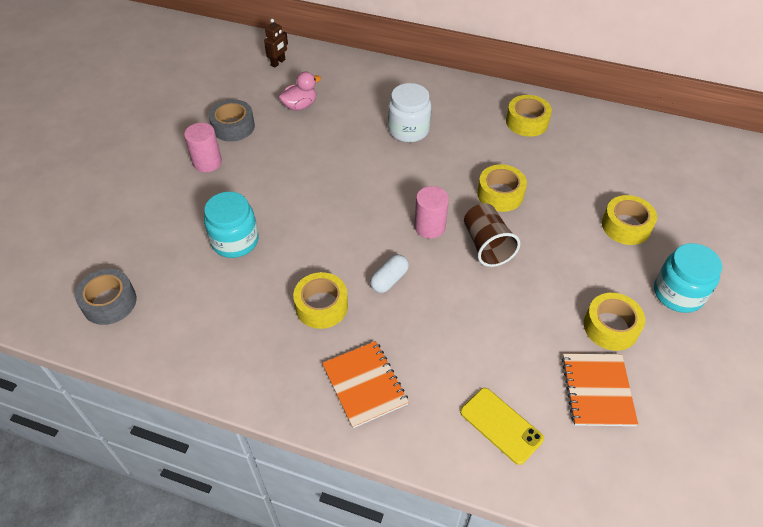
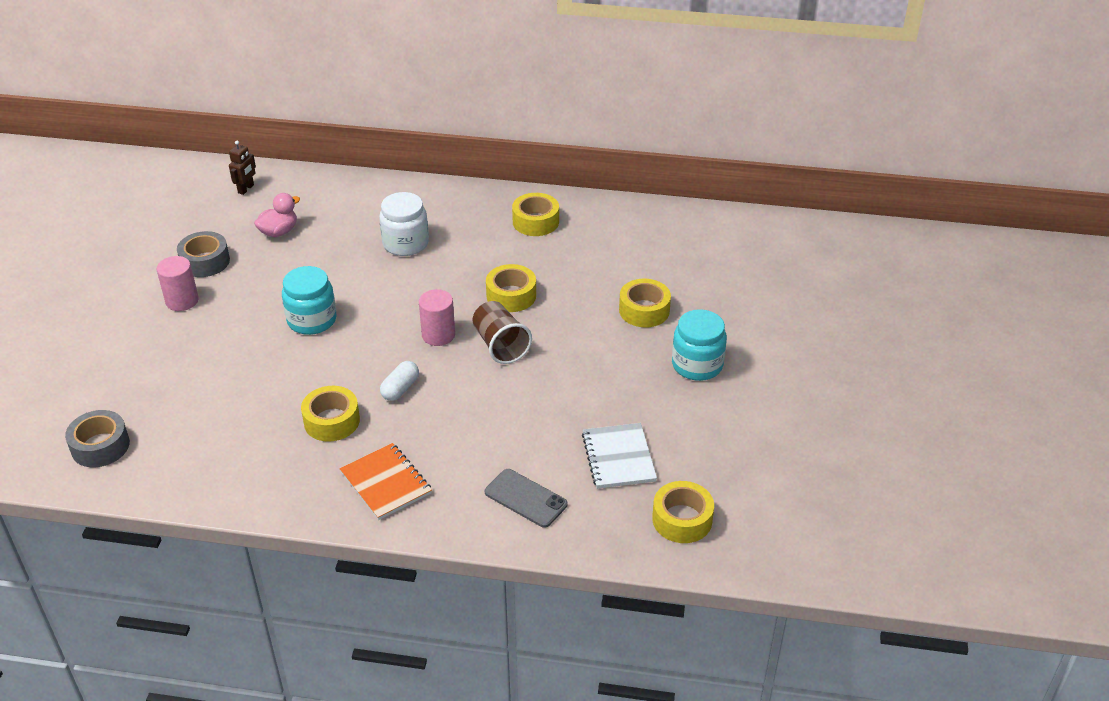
camera: 10 degrees left, 10 degrees down
(235, 241) = (228, 373): turquoise jar -> turquoise jar (312, 320)
(501, 425) = (525, 498): yellow phone -> grey phone
(597, 390) = (618, 457): orange notebook -> white notebook
(610, 327) = (630, 402): yellow tape -> yellow tape (682, 519)

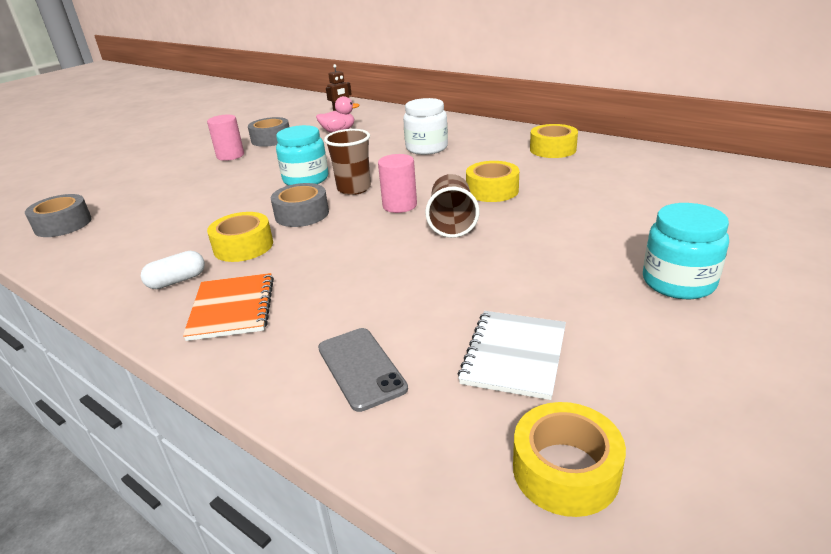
camera: 30 degrees right, 10 degrees down
(352, 369) = (302, 214): none -> grey tape
(375, 322) = (354, 189): none -> brown cup
(400, 389) = (327, 236): white capsule -> white capsule (177, 281)
(644, 310) = (631, 223): yellow tape -> none

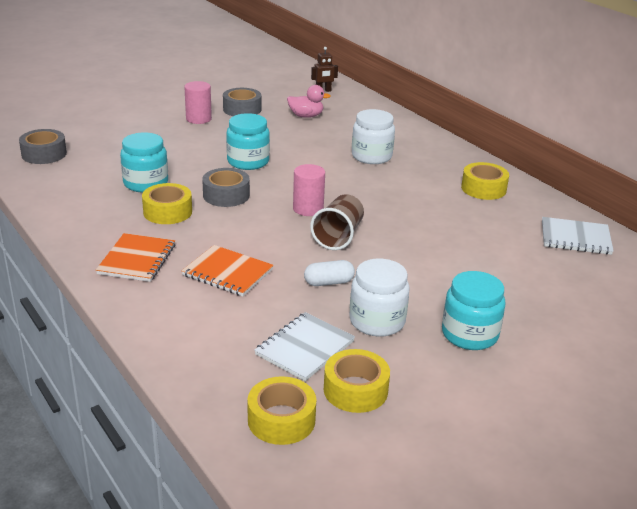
camera: 15 degrees right, 0 degrees up
(177, 281) = (108, 227): white capsule -> white capsule (328, 282)
(202, 224) = (146, 183): none -> turquoise jar
(354, 189) = (281, 182): brown cup -> none
(355, 292) = (227, 273): none -> orange notebook
(361, 368) = (199, 325): grey phone -> none
(492, 190) = (394, 216): yellow tape -> yellow tape (355, 390)
(569, 297) = (377, 321): none -> white jar
(675, 167) = (575, 238): none -> white notebook

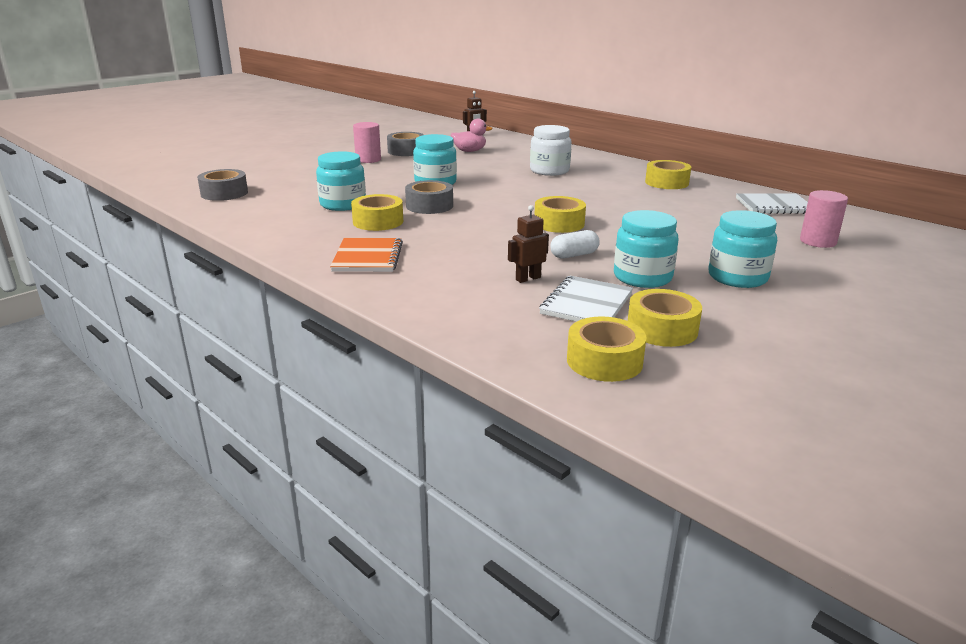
camera: 10 degrees left, 5 degrees down
(227, 273) = (468, 258): orange notebook -> none
(268, 308) = (528, 278): none -> brown robot
(308, 209) = (516, 208): pink cylinder -> pink cylinder (818, 241)
(338, 236) = (559, 223): brown cup -> yellow tape
(377, 321) = (642, 277): white jar -> turquoise jar

